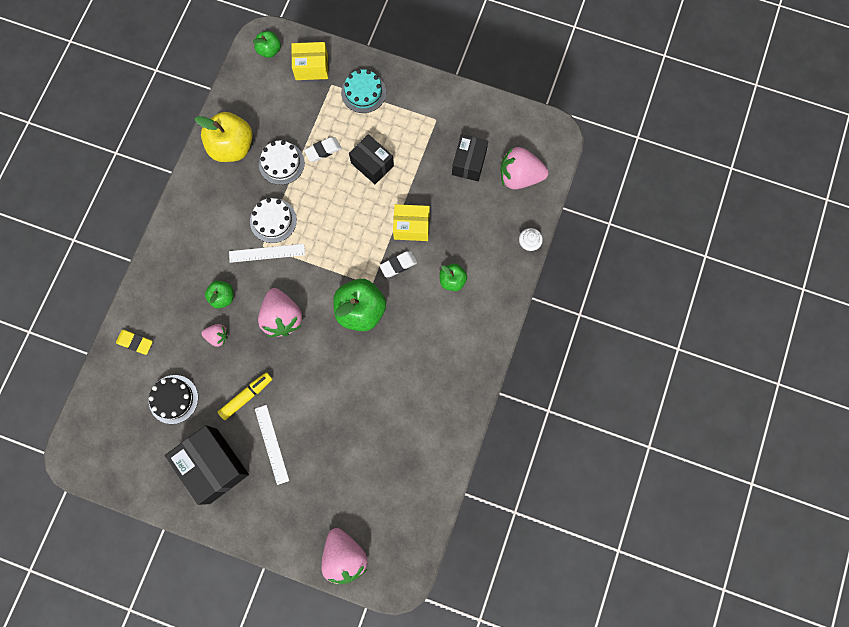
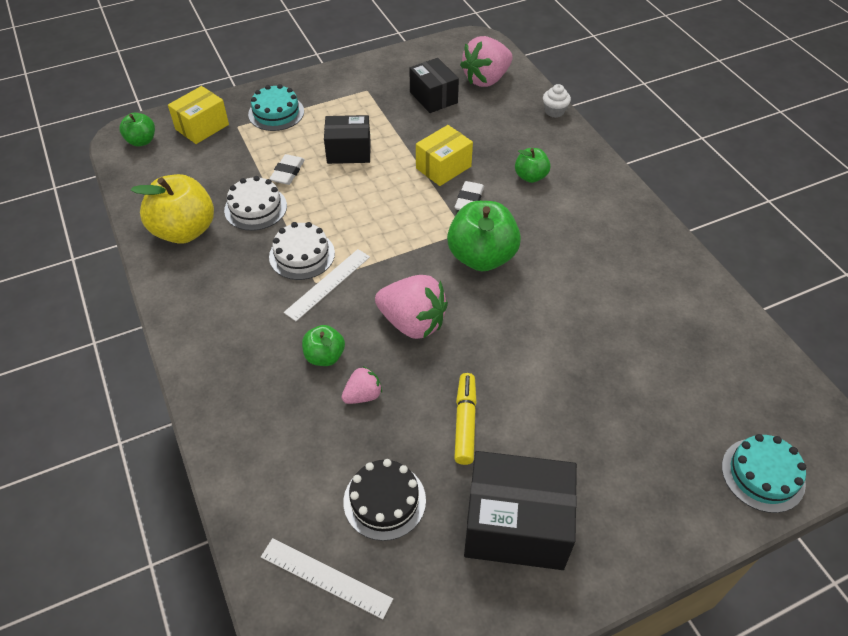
camera: 45 degrees left, 25 degrees down
(135, 342) = (267, 484): yellow eraser -> none
(271, 444) = (550, 442): white ruler -> white ruler (326, 577)
(344, 556) = (763, 474): pink strawberry -> turquoise cake

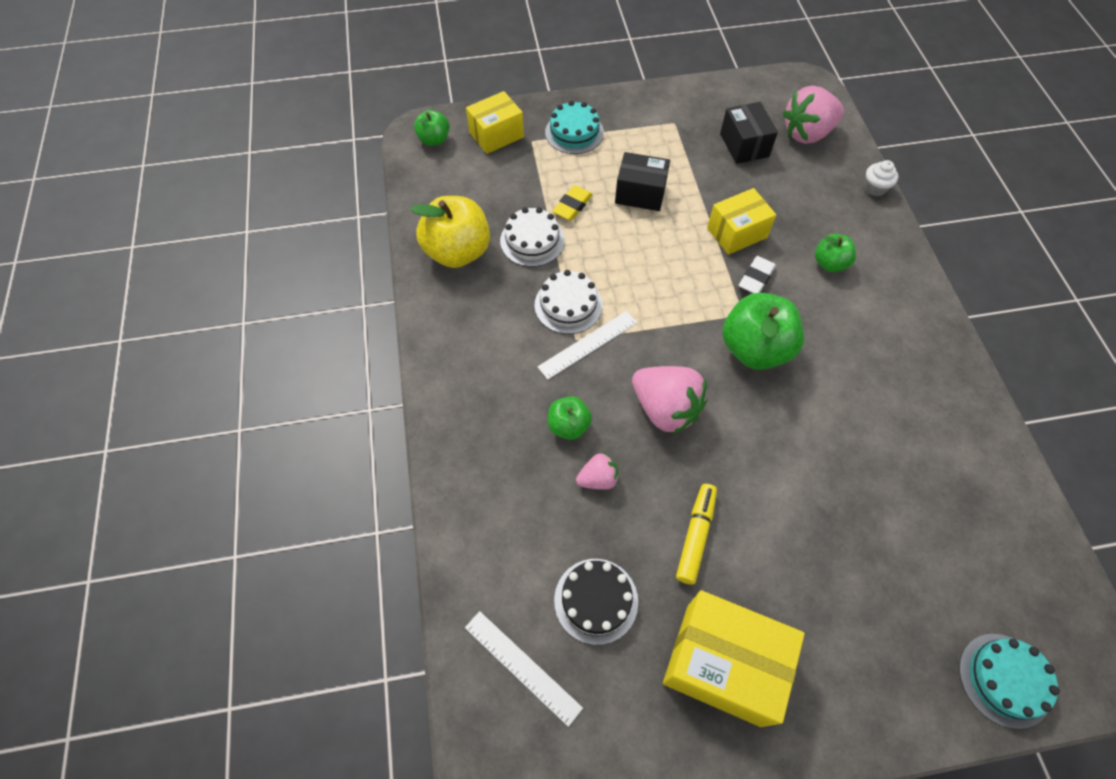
camera: 15 degrees right, 10 degrees up
(288, 172) = (572, 206): white eraser -> yellow eraser
(516, 525) = (723, 663): black box -> yellow box

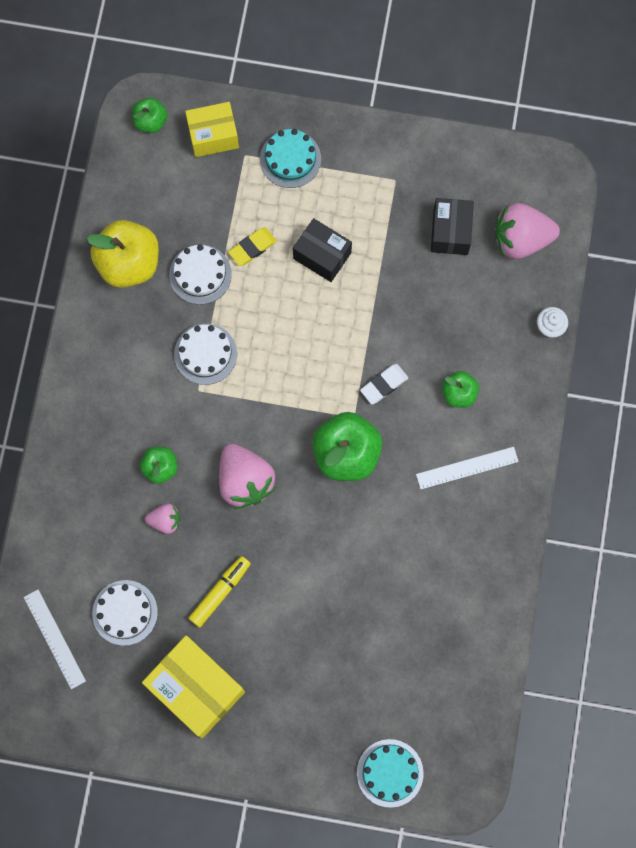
camera: 20 degrees right, 15 degrees up
(588, 344) = (206, 399): white ruler -> white ruler (467, 468)
(596, 600) = (125, 612): black cake -> white cake
(736, 233) = (391, 331): yellow box -> none

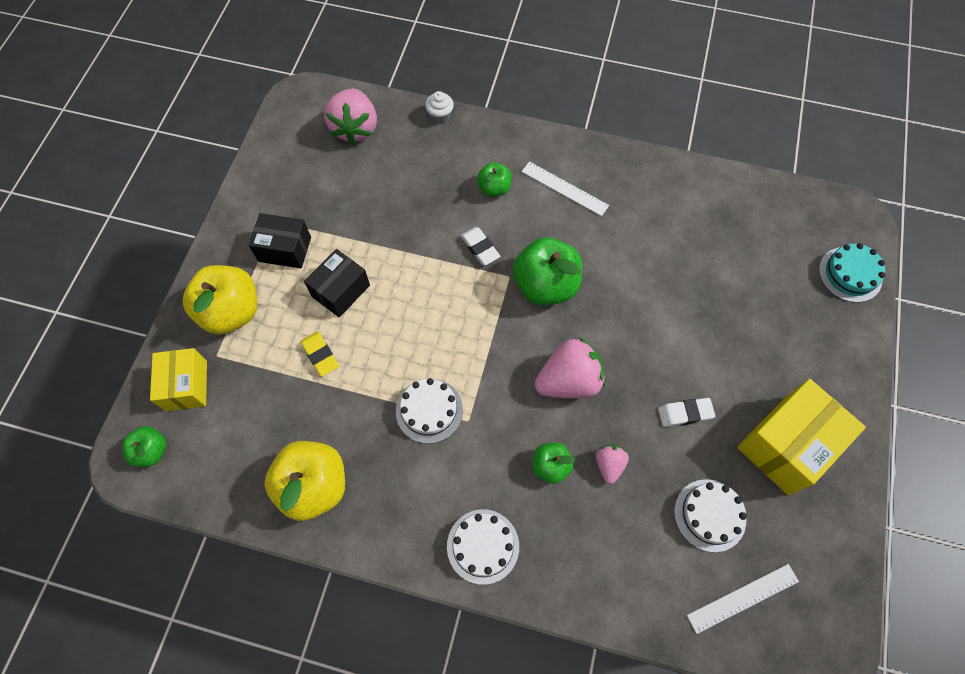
camera: 85 degrees left, 10 degrees down
(200, 274) = (340, 410): white cake -> white cake (483, 546)
(220, 592) = (685, 413): yellow marker -> white eraser
(290, 159) = (231, 312): turquoise cake -> yellow apple
(450, 232) = (338, 181): black box -> black box (285, 249)
(467, 468) = (564, 188): white ruler -> white ruler turned 45 degrees counterclockwise

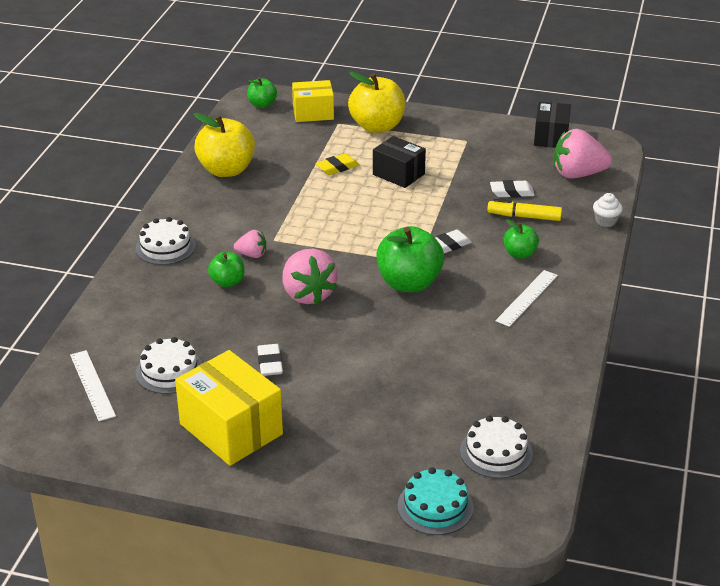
camera: 90 degrees right, 30 degrees down
(285, 249) = (438, 146): black box -> black box (551, 137)
(385, 187) = (511, 192): none -> white eraser
(429, 410) = (284, 220): white cake -> white cake (496, 452)
(430, 180) = (524, 216): none -> yellow marker
(609, 465) = (224, 314): pink strawberry -> pink strawberry (252, 255)

